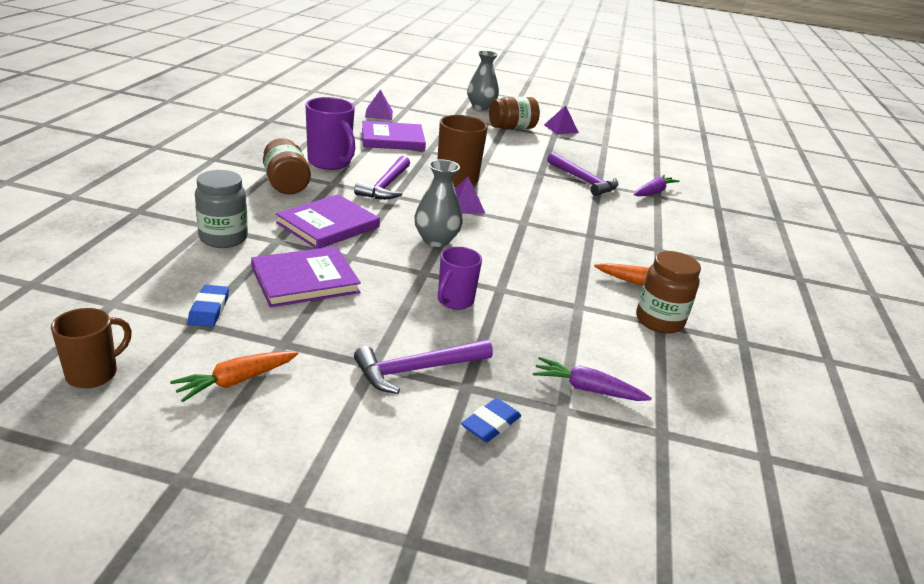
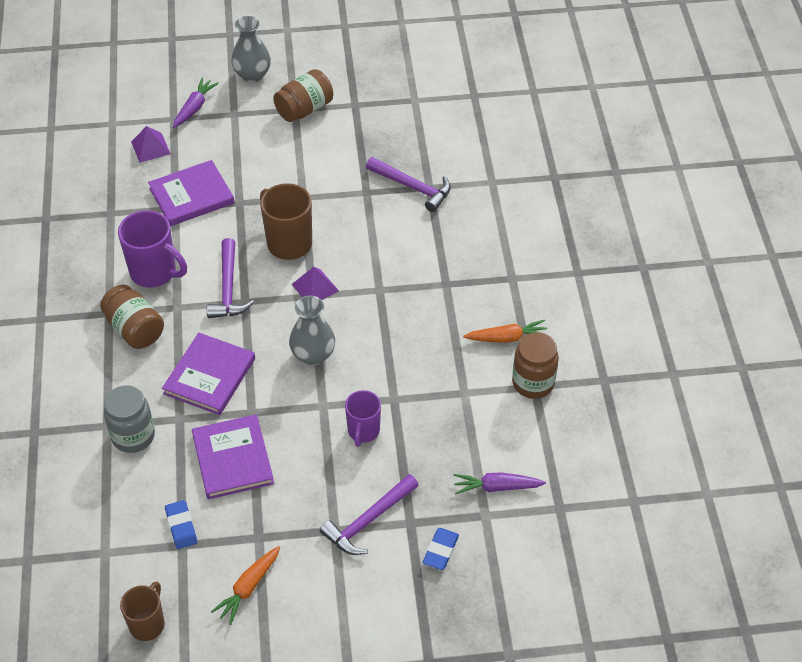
camera: 15 degrees left, 20 degrees up
(305, 280) = (232, 459): purple book -> purple book turned 60 degrees counterclockwise
(561, 128) = (357, 84): purple pyramid -> none
(653, 192) = (486, 177): purple carrot -> purple carrot (194, 108)

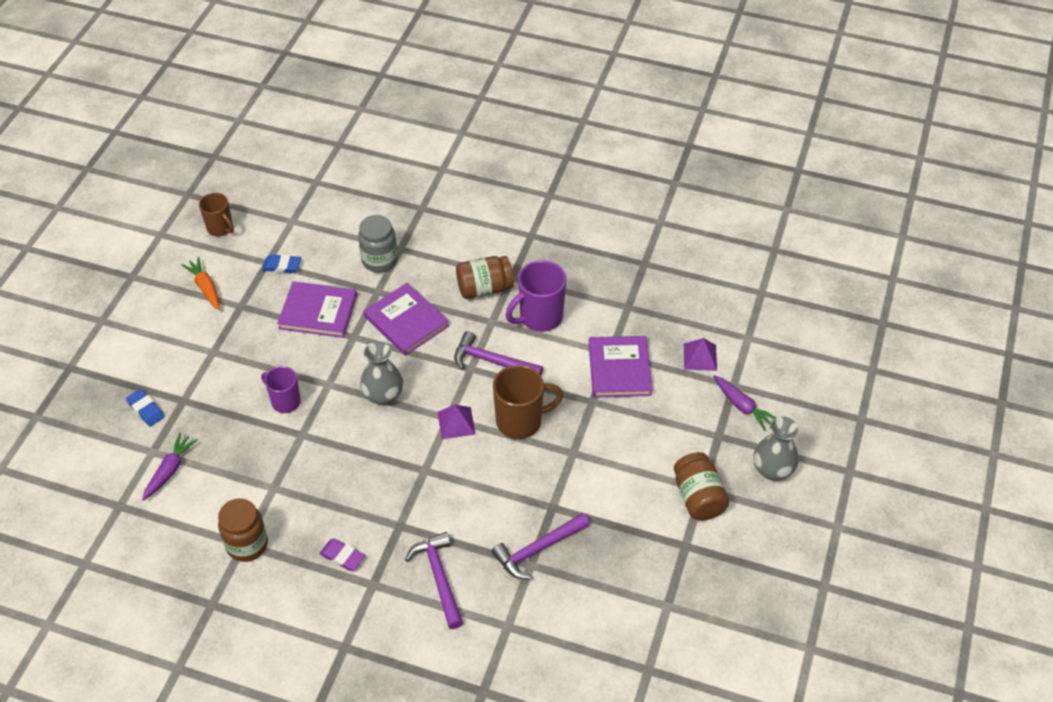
camera: 115 degrees right, 0 degrees up
(368, 521) = (204, 375): purple hammer -> purple hammer (439, 578)
(500, 309) = (342, 556): none -> purple eraser
(507, 338) = (308, 547): orange carrot -> none

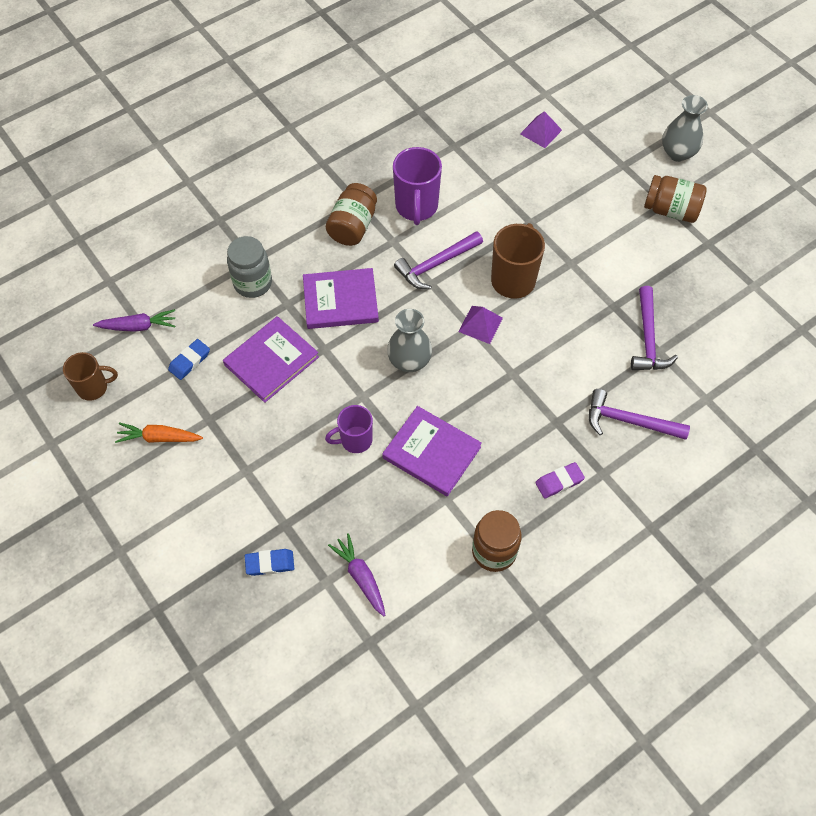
camera: 55 degrees left, 10 degrees up
(619, 369) = (512, 187): purple book -> purple book (431, 453)
(742, 406) = (607, 135): purple carrot -> purple carrot (138, 326)

